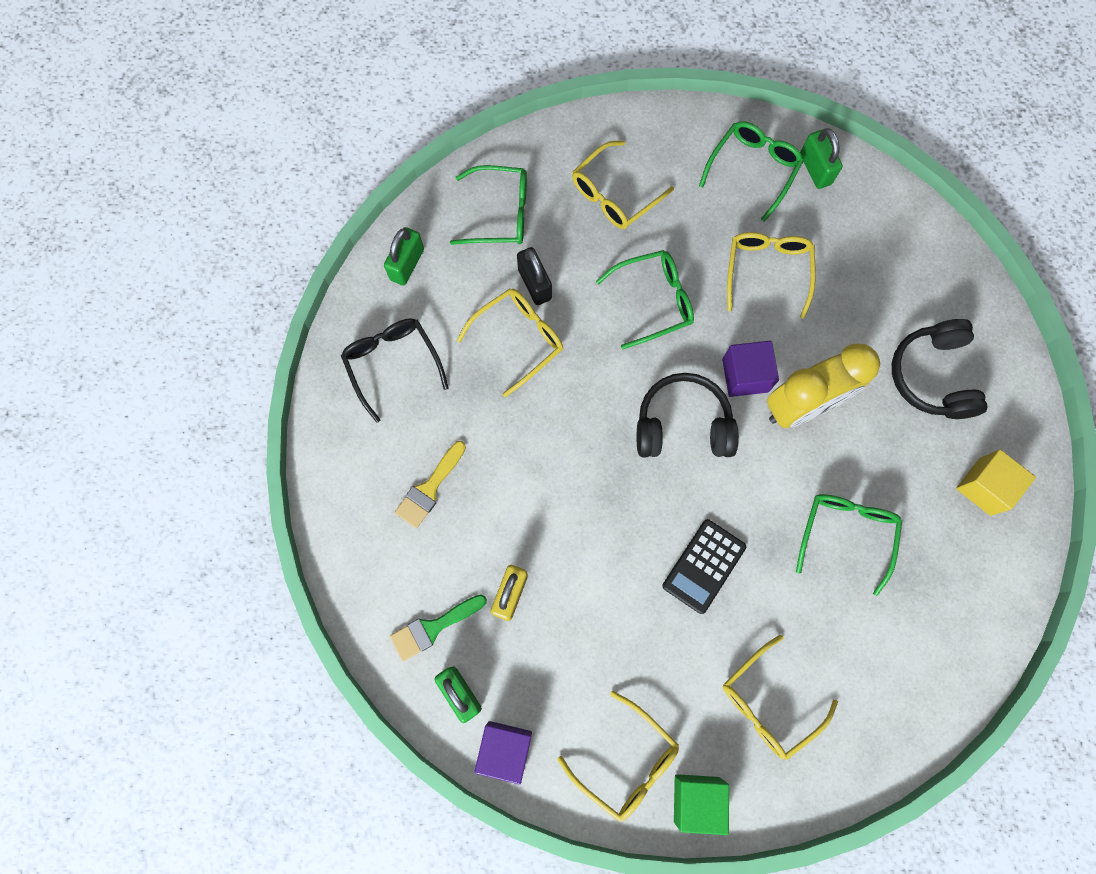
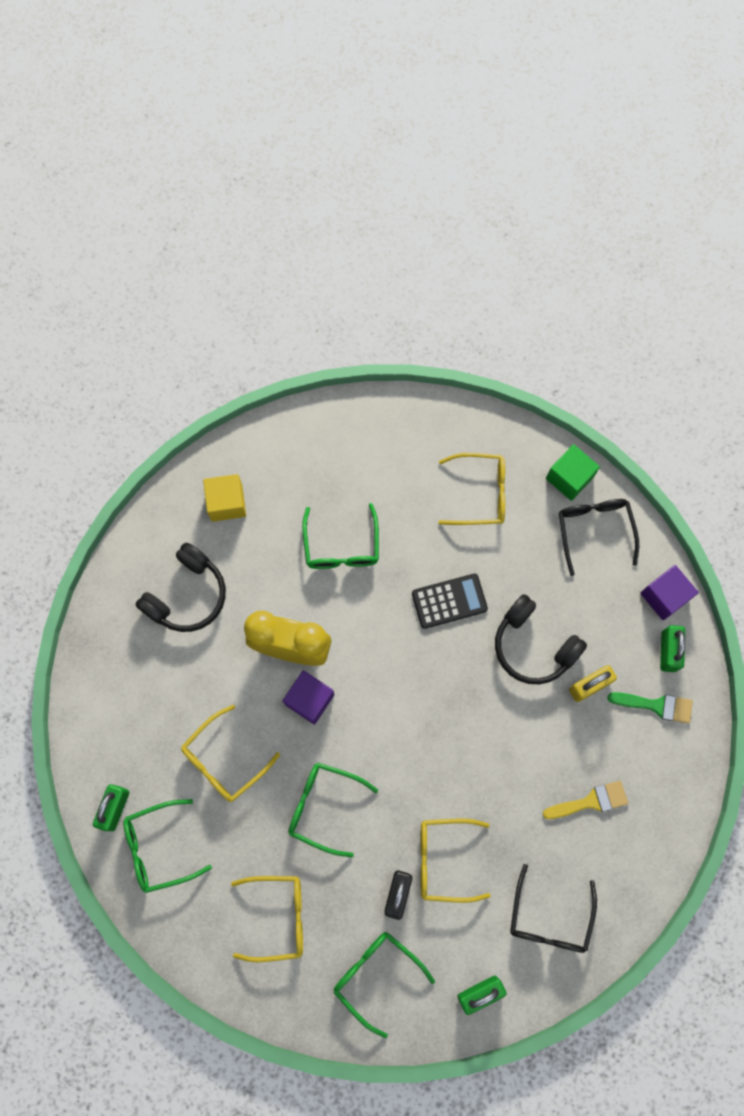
camera: 140 degrees left, 0 degrees up
(626, 761) = (594, 531): yellow glasses -> black glasses
(682, 425) = (382, 701): black headphones -> black headphones (533, 645)
(846, 534) = (341, 546): green glasses -> green glasses turned 60 degrees counterclockwise

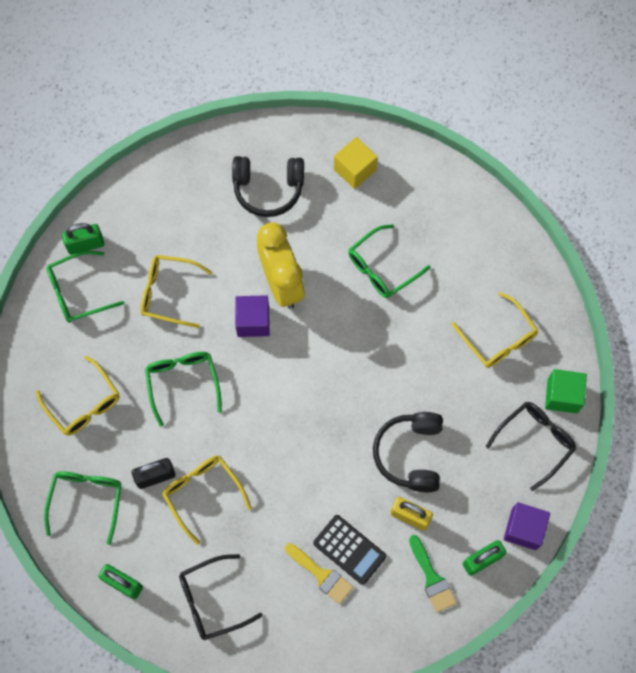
camera: 55 degrees right, 5 degrees down
(159, 847) = (78, 292): green glasses -> green glasses turned 60 degrees counterclockwise
(449, 601) = (398, 370): black calculator -> black calculator (349, 549)

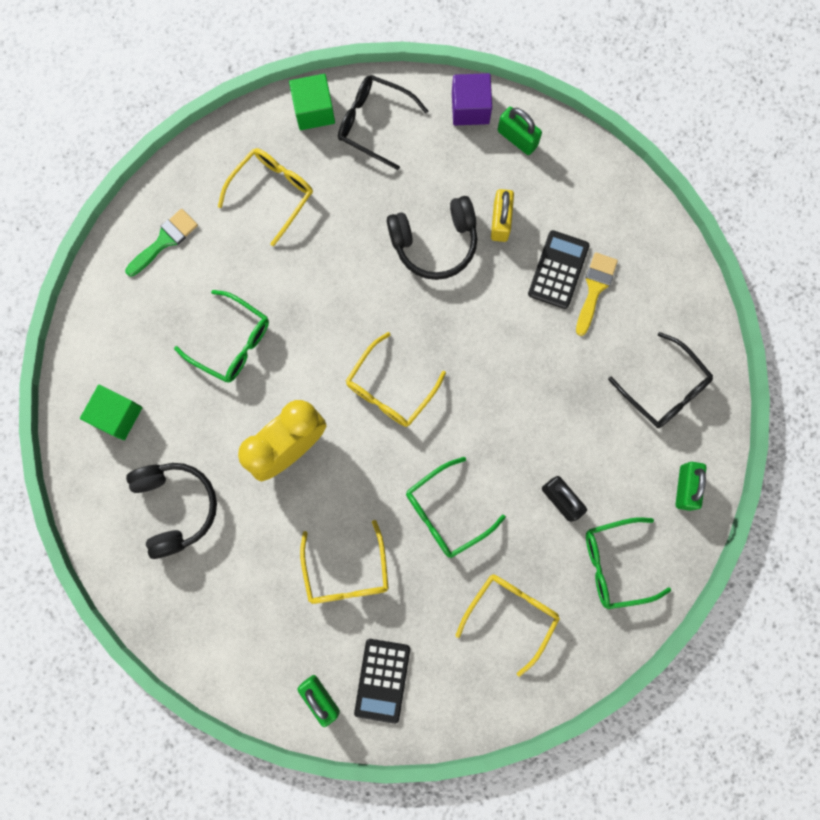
camera: 110 degrees left, 10 degrees up
(78, 292) = (382, 680): green glasses -> black calculator
(203, 494) = (559, 441): yellow glasses -> yellow glasses (390, 388)
(253, 321) = (346, 462): purple cube -> none
(354, 170) = (117, 415): yellow cube -> green cube
(432, 578) = (554, 180): green brush -> green brush (165, 240)

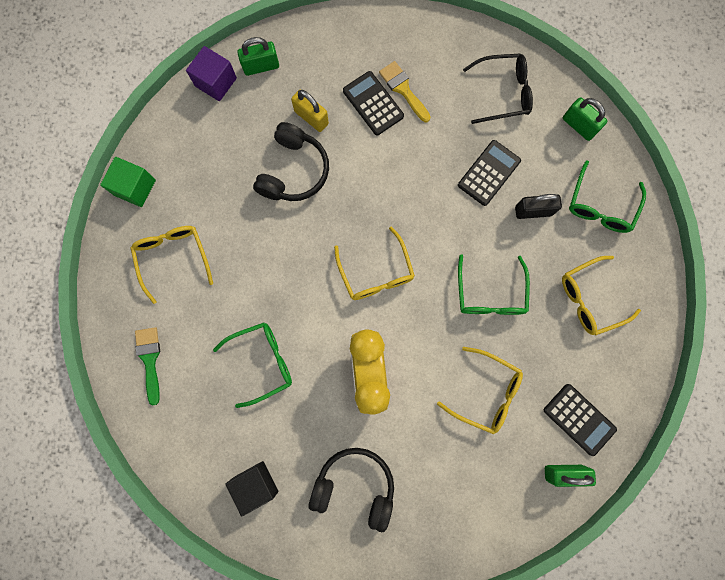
camera: 55 degrees left, 0 degrees up
(117, 415) = (256, 484): green cube -> black cube
(374, 123) = (176, 153): black glasses -> none
(511, 615) = (590, 298): yellow glasses -> yellow glasses turned 90 degrees counterclockwise
(569, 430) = (489, 173): none -> black calculator

